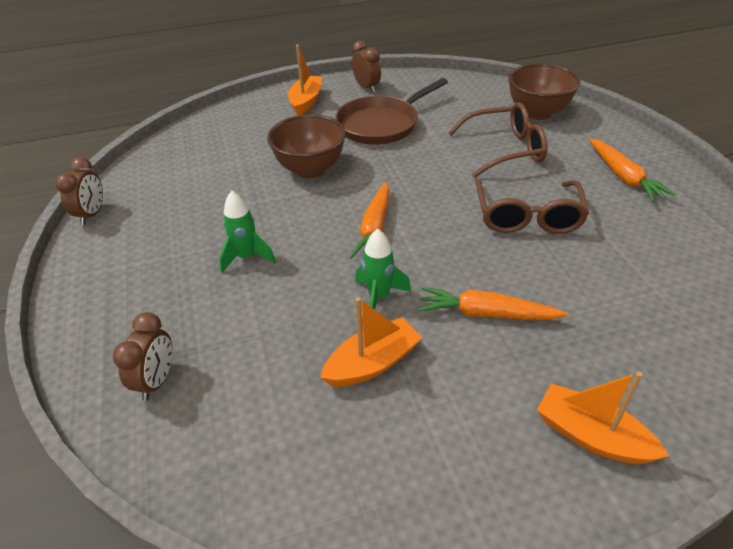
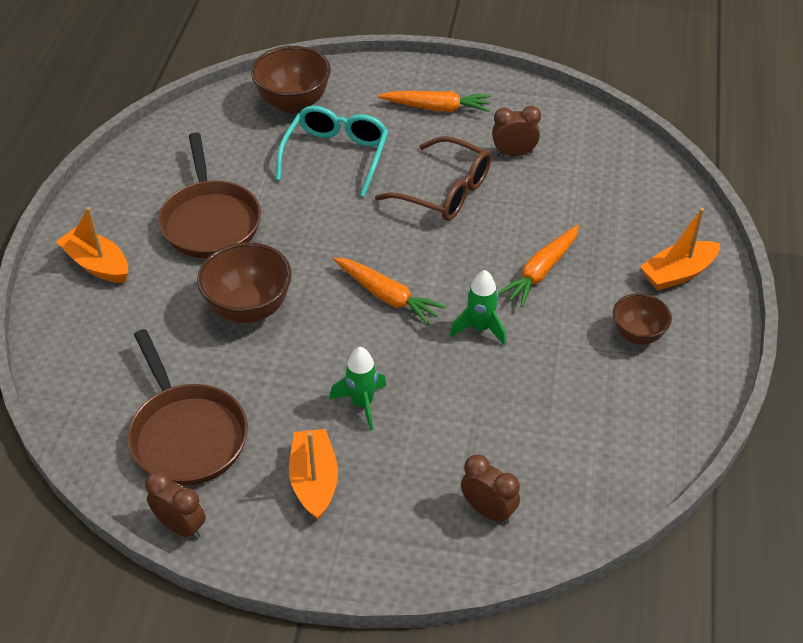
camera: 65 degrees left, 5 degrees up
(176, 187) = (186, 434): none -> brown pan
(366, 87) = (116, 201): brown clock -> brown clock (514, 154)
(372, 363) = (551, 361): orange boat -> orange boat (314, 481)
(461, 427) = (637, 335): none -> brown bowl
(505, 149) = (336, 155): brown glasses -> turquoise glasses

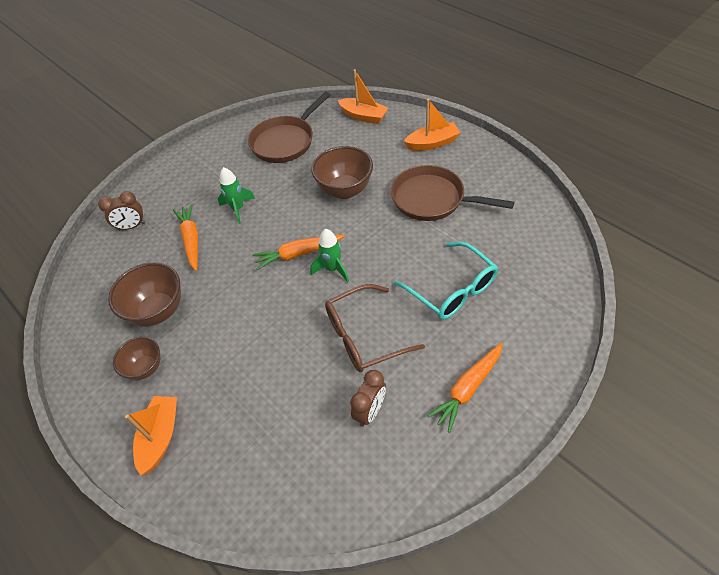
camera: 130 degrees right, 5 degrees up
(181, 526) = (240, 125): brown clock -> none
(186, 434) = (285, 141): brown pan -> brown pan turned 60 degrees counterclockwise
(293, 103) = (535, 291): brown bowl -> brown bowl (158, 311)
(314, 481) = (215, 173): orange boat -> orange boat (363, 116)
(480, 328) = (233, 286): green rocket -> green rocket (332, 269)
(541, 271) = (243, 347): orange carrot -> orange carrot (191, 240)

